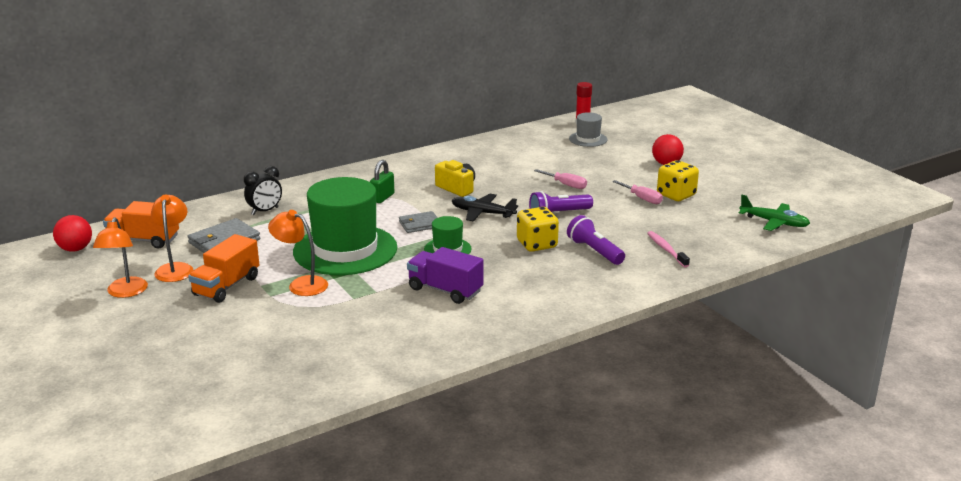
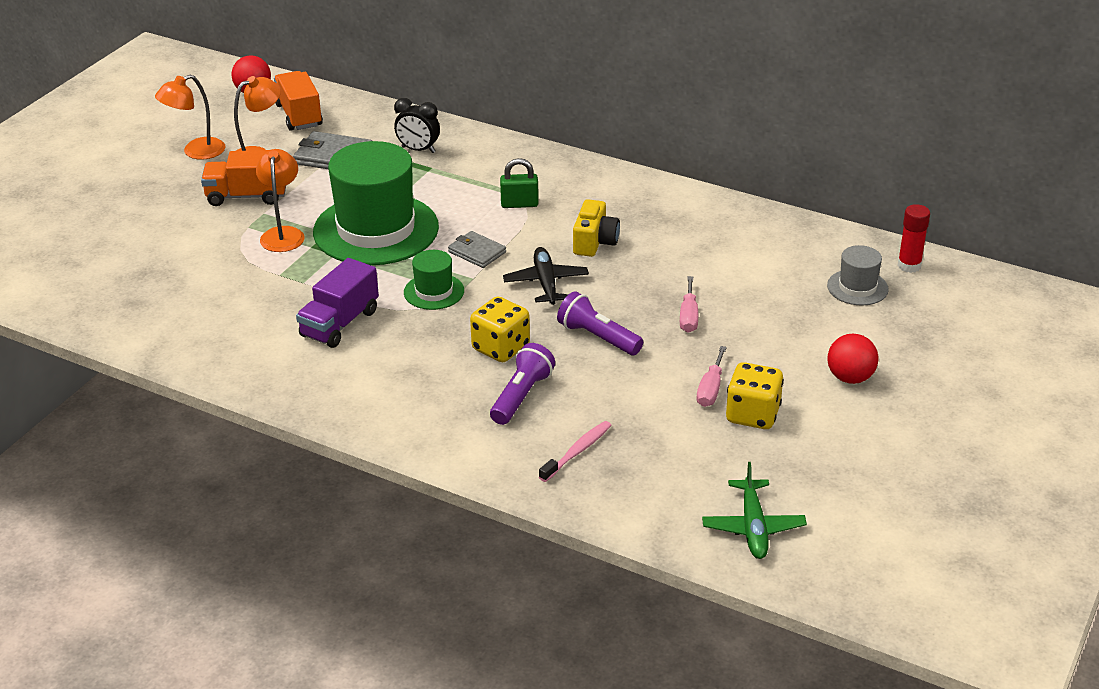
camera: 60 degrees right, 10 degrees up
(445, 290) = (340, 323): purple truck -> purple truck turned 150 degrees counterclockwise

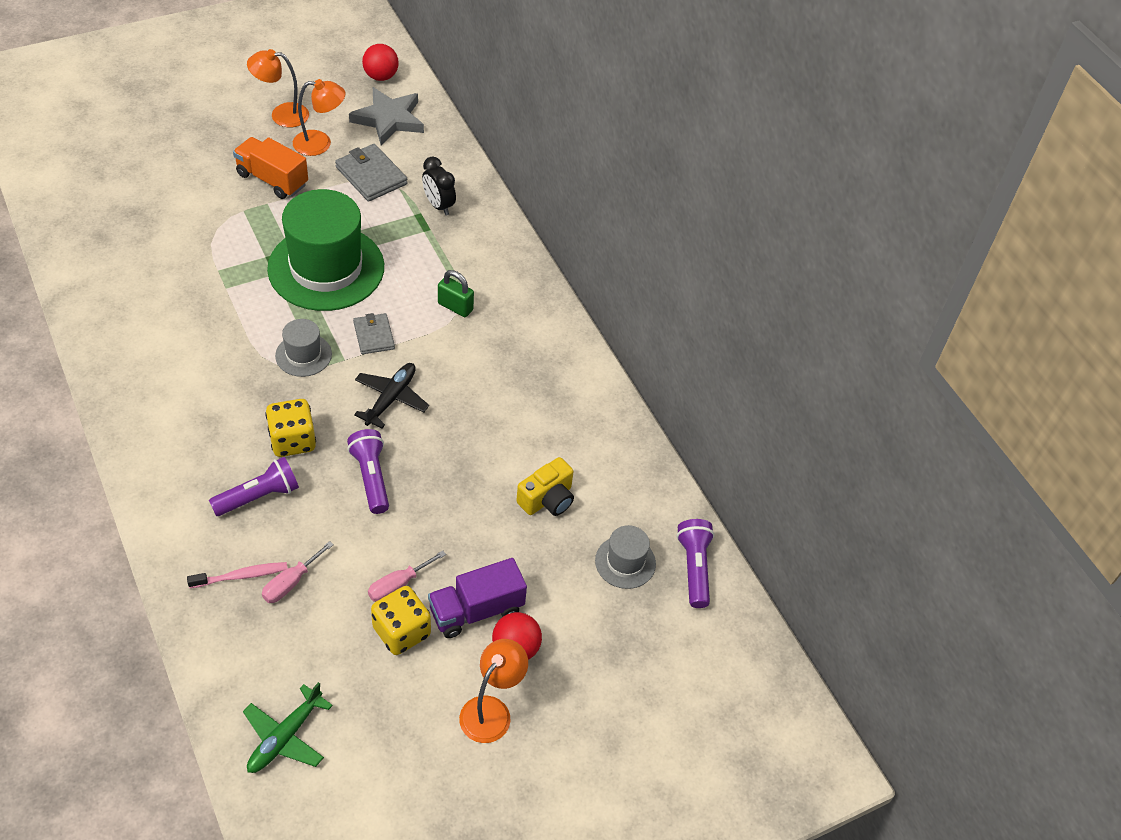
camera: 30 degrees right, 15 degrees up
(283, 234) = (259, 232): orange lamp -> orange lamp (491, 710)
(299, 115) = (389, 119): orange truck -> grey star
(340, 323) = (209, 343): purple truck -> purple truck (476, 610)
(434, 292) = (303, 355): green hat -> grey hat
(594, 242) = (470, 381): yellow camera -> yellow camera (547, 499)
(688, 316) = (460, 502): pink screwdriver -> pink screwdriver (290, 583)
(909, 266) = (694, 568): red glue stick -> purple flashlight

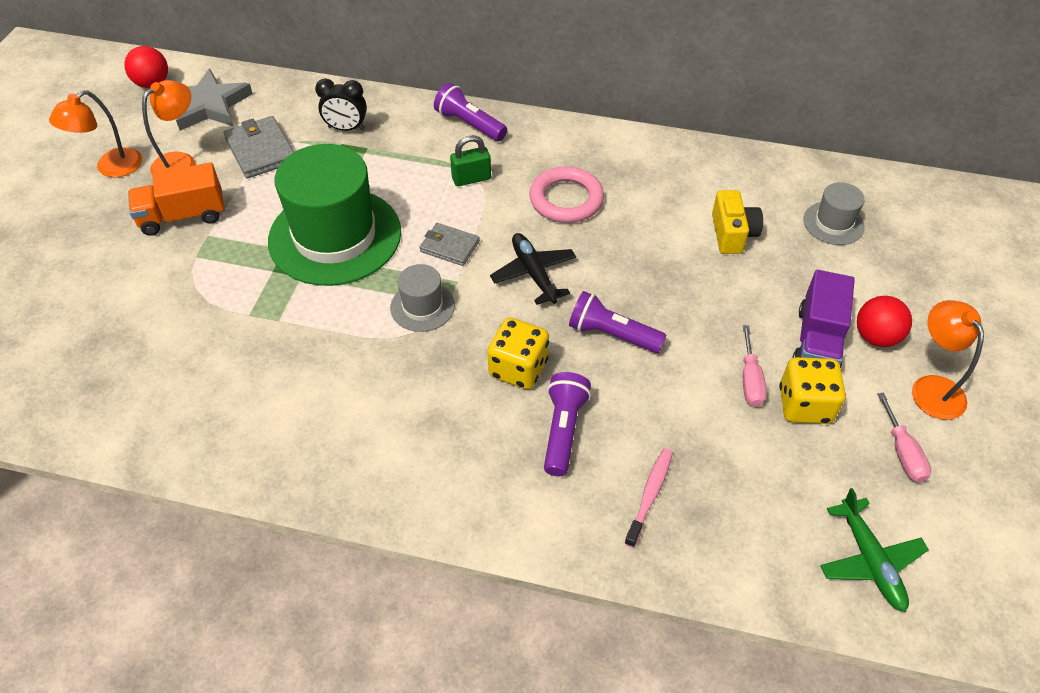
camera: 45 degrees left, 0 degrees up
(290, 583) = (688, 459): pink screwdriver -> pink screwdriver (902, 452)
(371, 175) = (261, 150): grey wallet -> grey wallet turned 60 degrees clockwise
(487, 375) = (566, 199): none -> pink ring
(694, 568) = (868, 189): purple flashlight -> purple flashlight (469, 124)

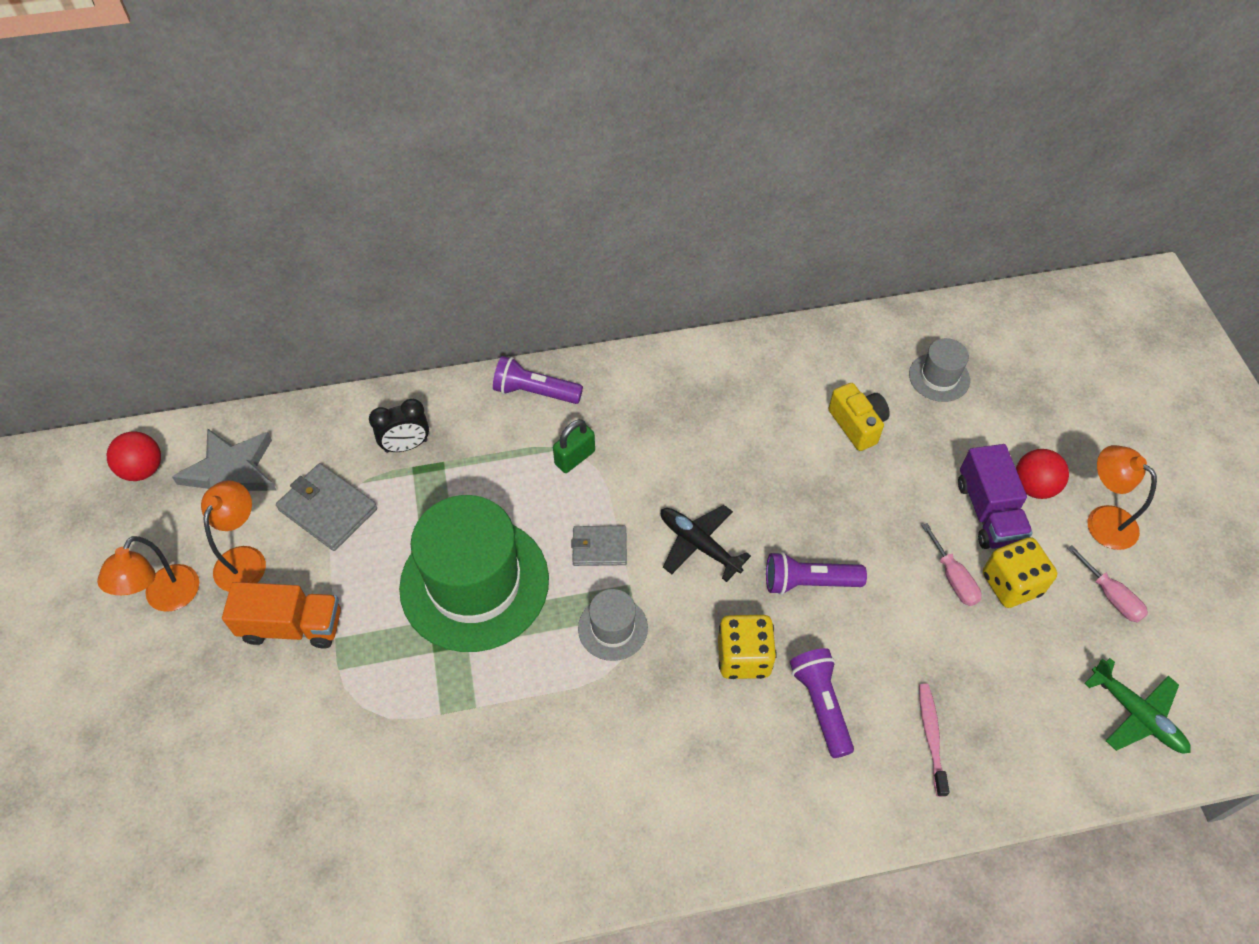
camera: 25 degrees left, 5 degrees up
(183, 216) = (292, 626): orange truck -> orange truck turned 135 degrees counterclockwise
(566, 199) = (682, 446): pink ring -> none

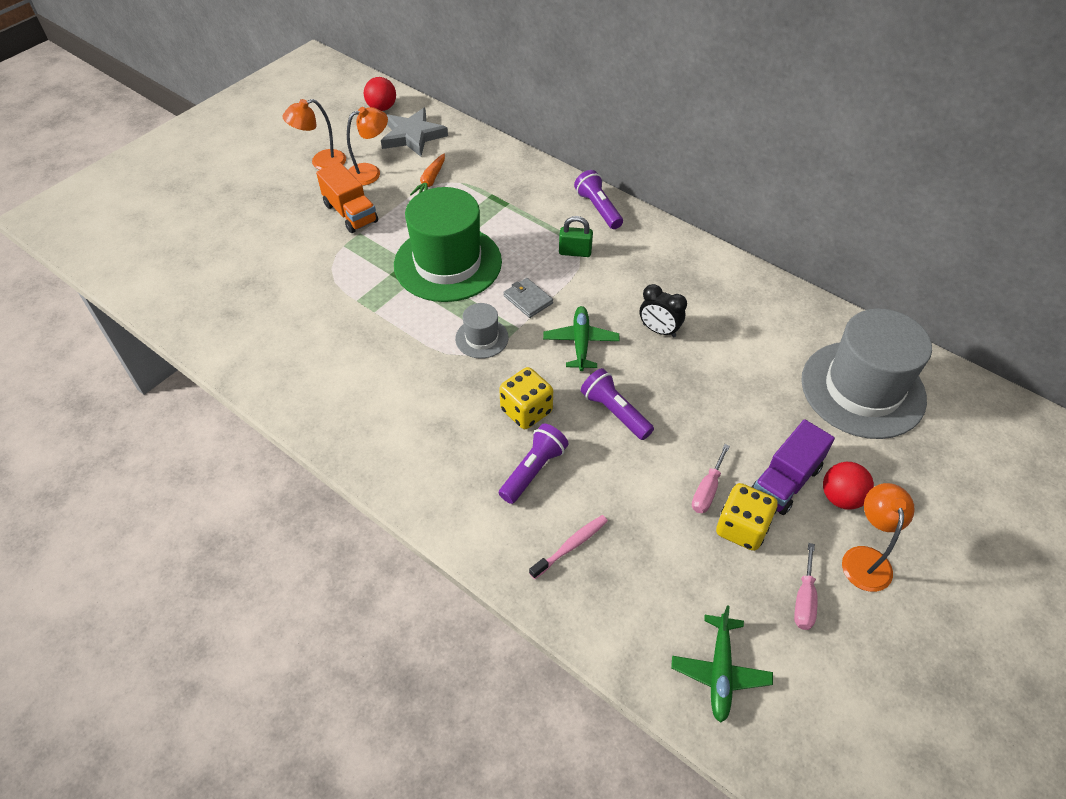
camera: 50 degrees right, 5 degrees down
(327, 509) = (430, 181): grey wallet -> orange carrot
(406, 446) = (502, 183): black clock -> black clock (659, 330)
(699, 545) = (580, 343): black plane -> green plane
(857, 424) = (765, 367): yellow camera -> none
(939, 377) = (862, 389): grey hat -> grey hat, size x2.18

